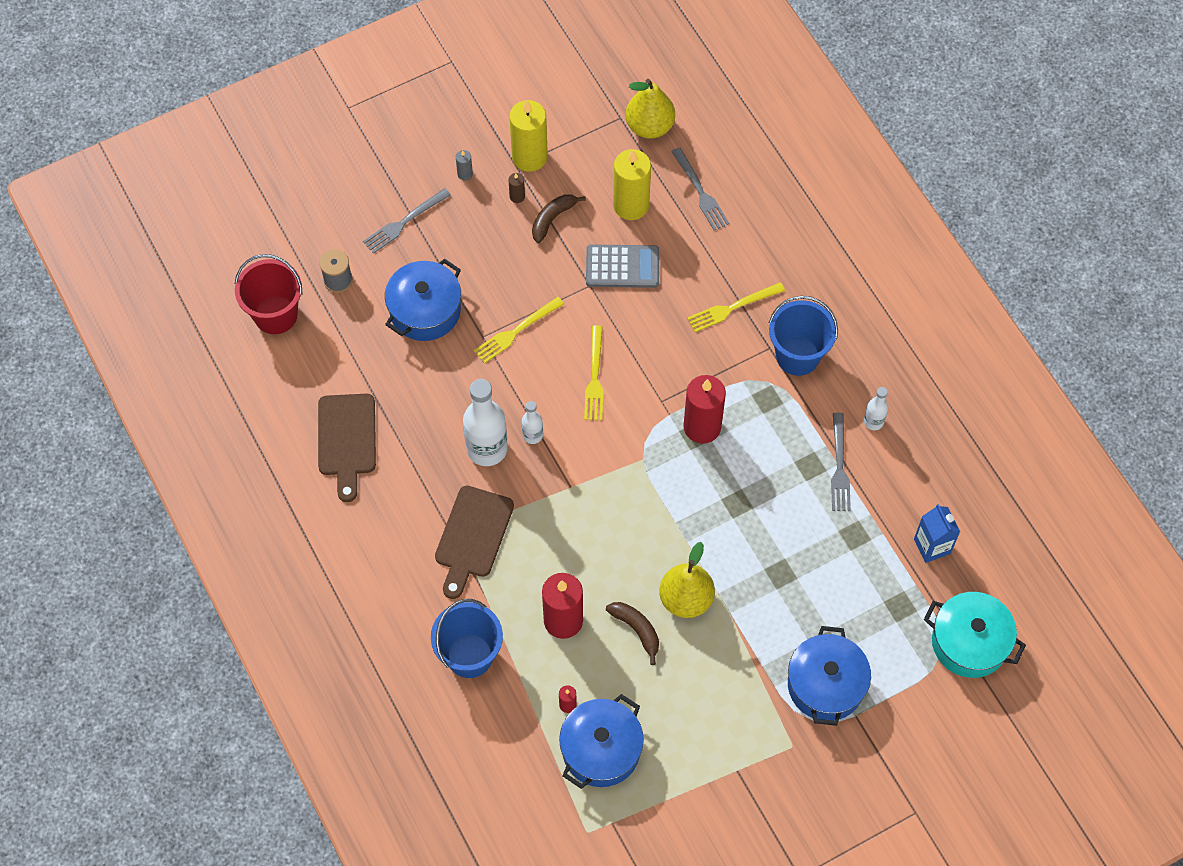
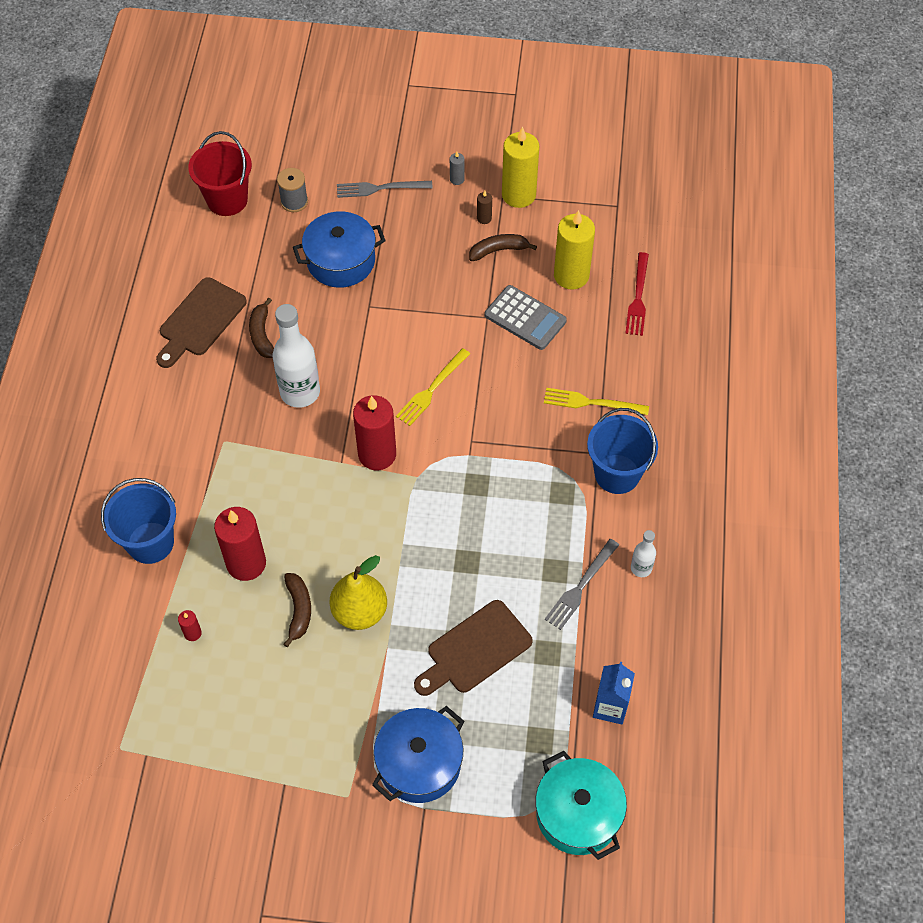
camera: 35 degrees right, 5 degrees down
(412, 419) = (262, 334): none -> brown banana
(472, 537) = (231, 452): brown cutting board -> brown cutting board (475, 650)
(516, 331) = (398, 317): yellow fork -> none
(532, 435) = (344, 404): white bottle -> none
(601, 750) = (188, 688): blue pot -> none
(649, 126) = (636, 225): yellow pear -> none
(700, 192) = (638, 297): grey fork -> red fork
(702, 427) = (488, 481): red candle -> red candle (377, 454)

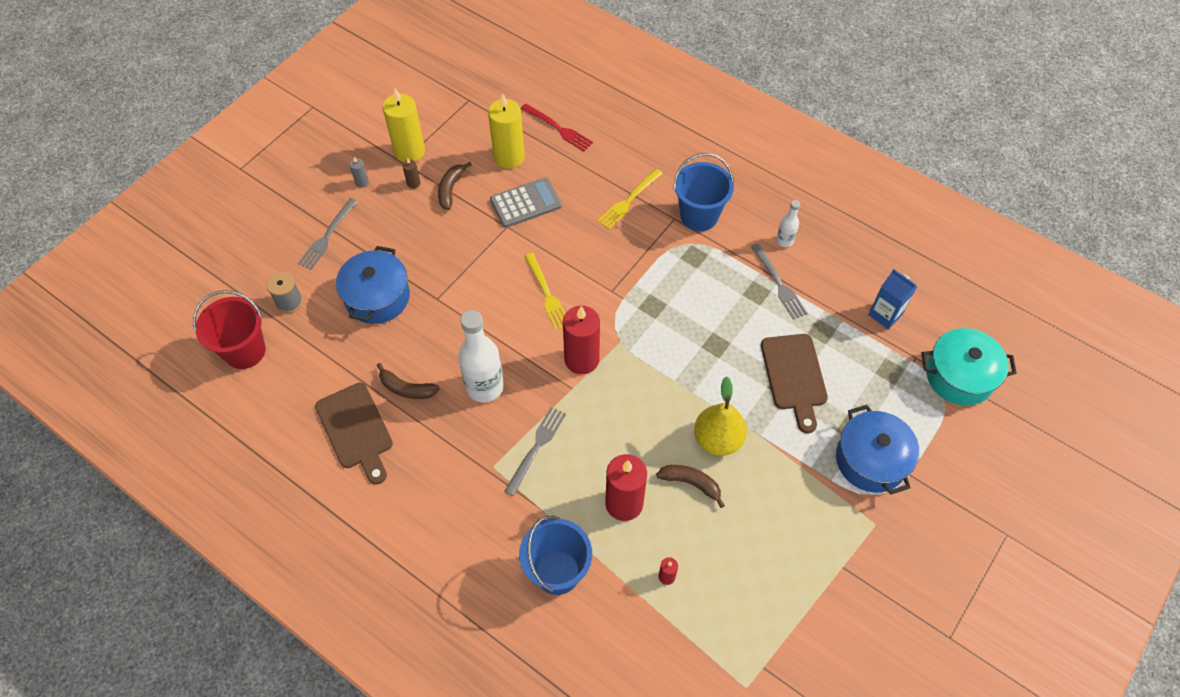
camera: 60 degrees left, 0 degrees up
(262, 465) = (536, 447): none -> grey fork

